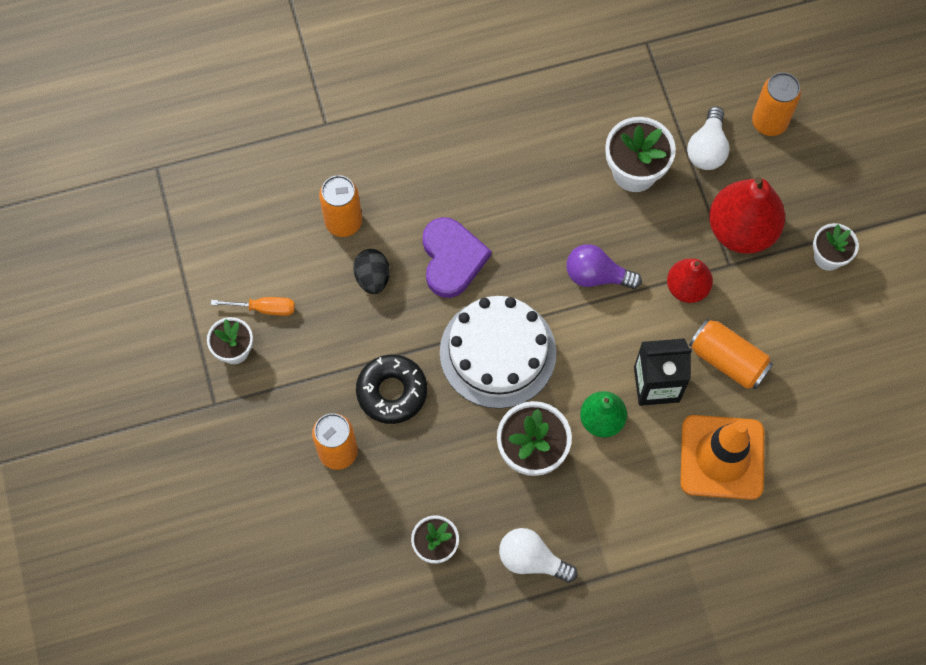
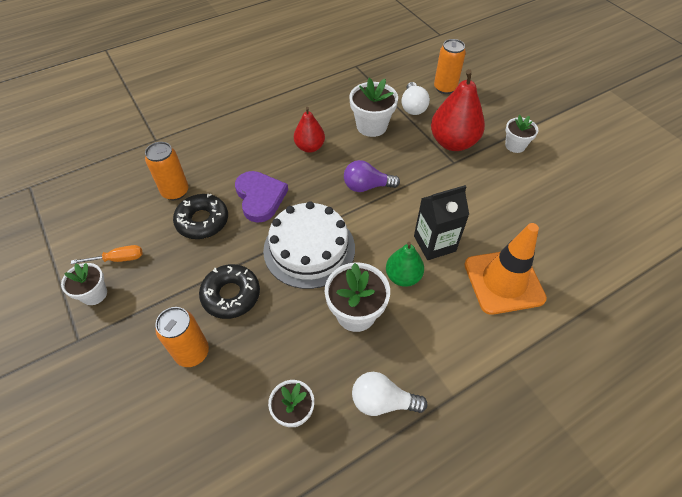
camera: 15 degrees left, 15 degrees down
(372, 278) = (202, 221): black egg -> black donut
(687, 288) = (431, 180): red pear -> red pear (309, 147)
(728, 360) = (478, 217): orange can -> none

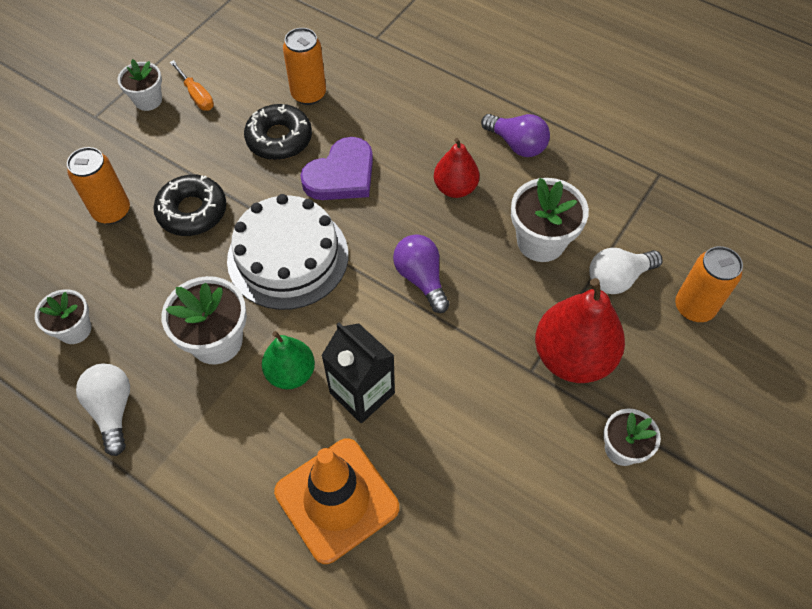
camera: 65 degrees right, 5 degrees up
(296, 109) = (517, 144): none -> purple light bulb

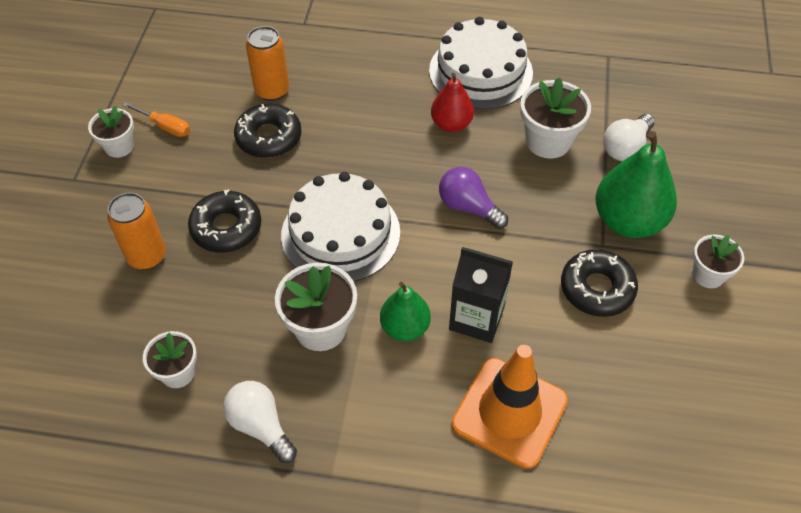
camera: 25 degrees left, 5 degrees down
(341, 175) = (345, 148): purple heart -> none
(497, 413) = (597, 288): none -> black donut
(517, 144) = (480, 71): purple light bulb -> white cake
(572, 357) = (628, 221): red pear -> green pear
(694, 307) = (696, 147): orange can -> none

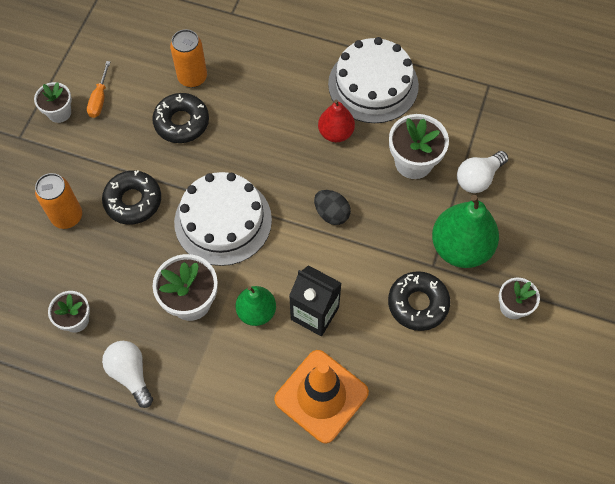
camera: 10 degrees right, 10 degrees up
(165, 127) = (99, 99): orange screwdriver -> orange screwdriver turned 60 degrees clockwise
(468, 207) = (331, 214): purple light bulb -> black egg

